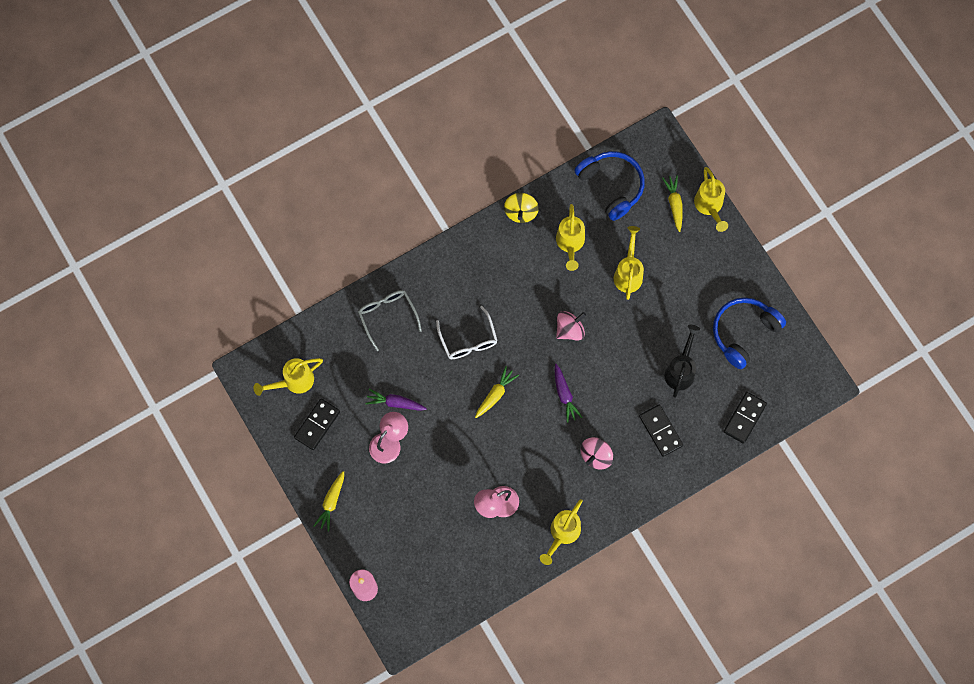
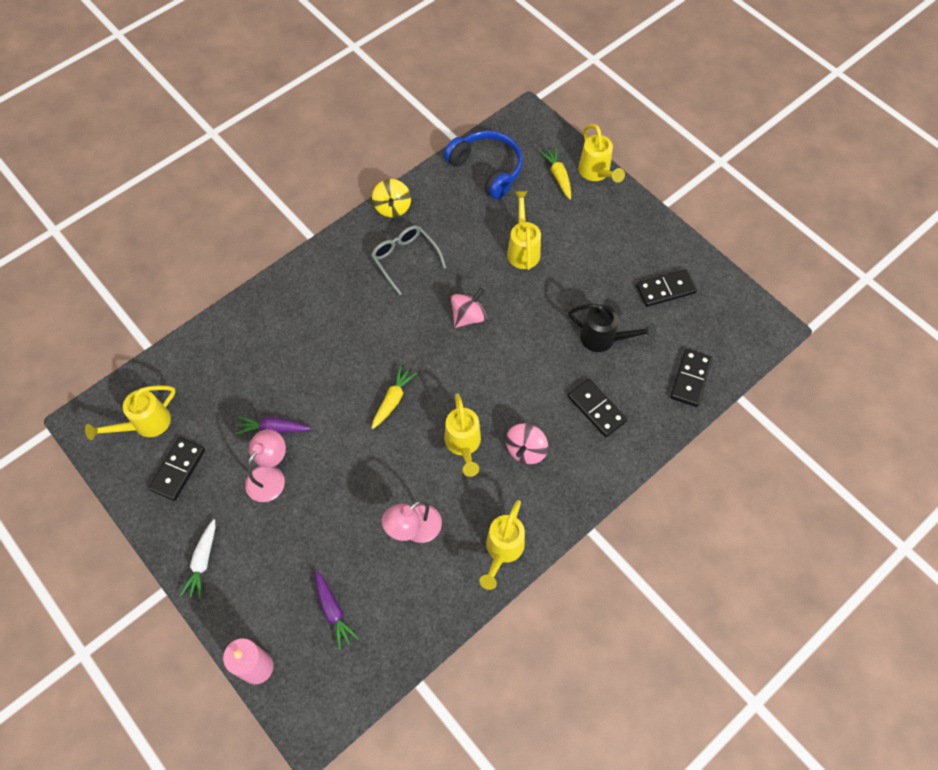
camera: 10 degrees left, 10 degrees down
(331, 502) = (203, 561): yellow carrot -> white carrot
(387, 316) = (253, 334): grey glasses -> grey glasses (405, 259)
(468, 340) = (352, 345): white glasses -> none
(564, 395) = (475, 387): purple carrot -> purple carrot (333, 611)
(570, 244) = (452, 230): yellow watering can -> yellow watering can (463, 445)
(680, 370) = (604, 339): black watering can -> black watering can turned 105 degrees clockwise
(743, 332) = (665, 289): blue headphones -> black domino

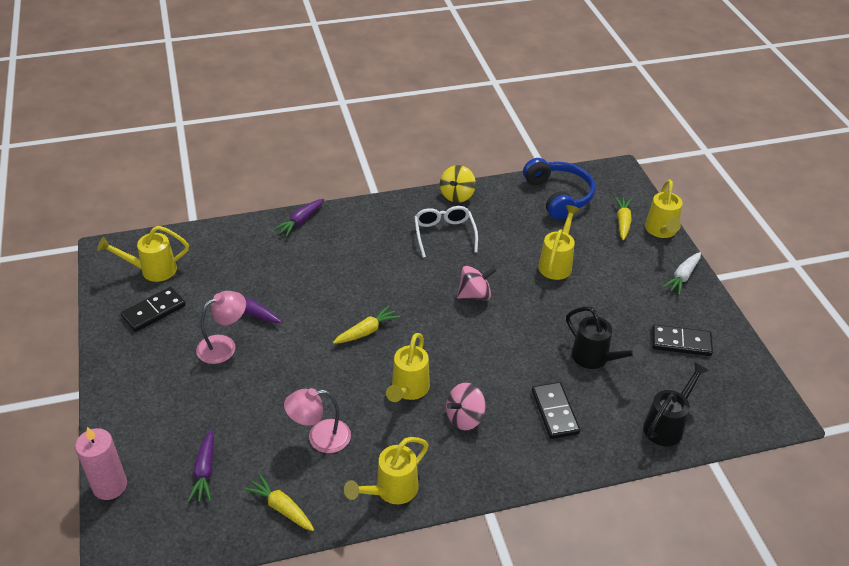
camera: 25 degrees right, 20 degrees down
(203, 561) = (124, 385): white carrot -> white carrot (682, 277)
(258, 302) = (300, 221): none -> purple carrot
(405, 259) = (444, 234): grey glasses -> white glasses
(420, 612) = (281, 508): none -> yellow carrot
(690, 379) = (667, 425): black domino -> black watering can

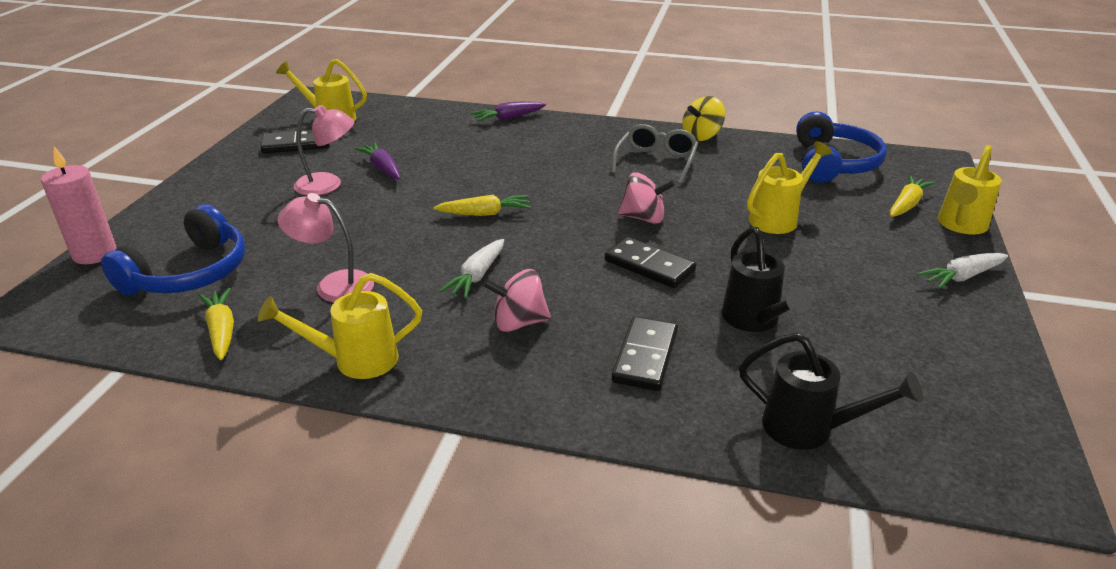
camera: 30 degrees right, 10 degrees down
(205, 471) = (189, 273): purple carrot -> blue headphones
(408, 390) = (477, 276): yellow watering can -> white carrot
(444, 234) = (656, 161): white glasses -> grey glasses
(667, 425) = (810, 429): black watering can -> black watering can turned 45 degrees clockwise
(681, 342) = (907, 343): black domino -> black domino (649, 266)

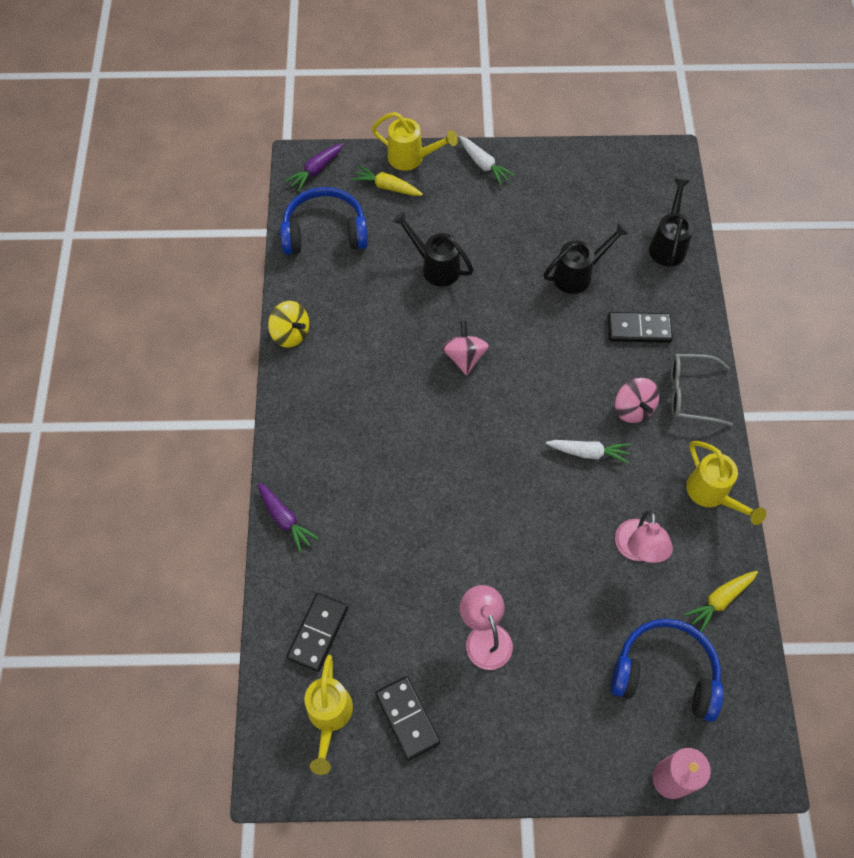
camera: 105 degrees left, 30 degrees up
(382, 168) = (436, 600): purple carrot -> purple carrot (316, 170)
(485, 214) = (495, 477): yellow carrot -> none
(649, 266) = (534, 342): black domino -> black domino (318, 632)
(656, 161) = (356, 363): grey glasses -> grey glasses (690, 394)
(779, 218) = (435, 266): yellow watering can -> black watering can

